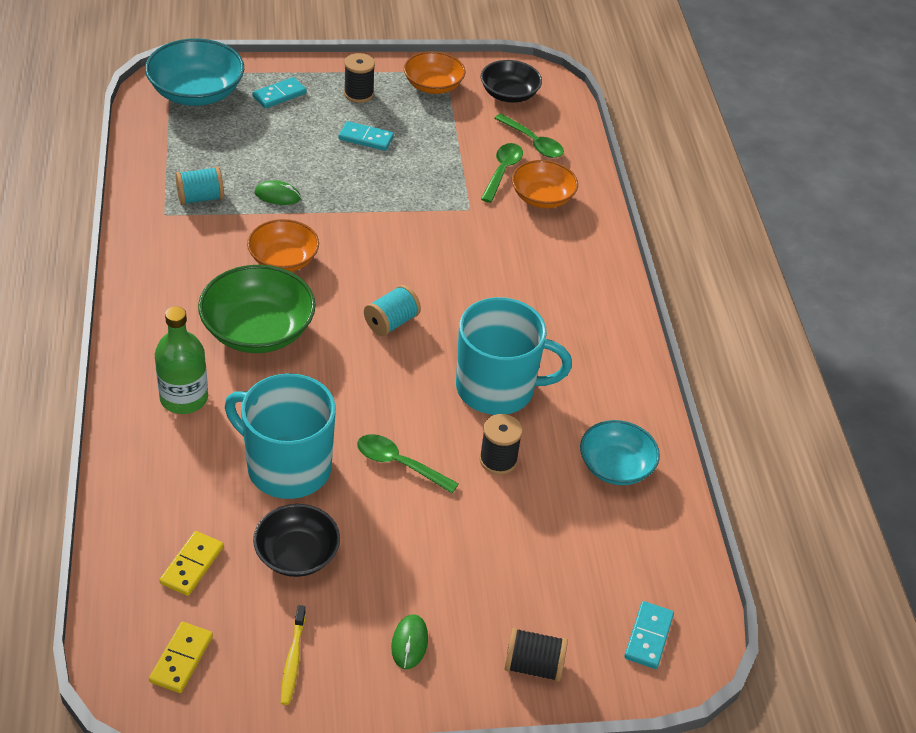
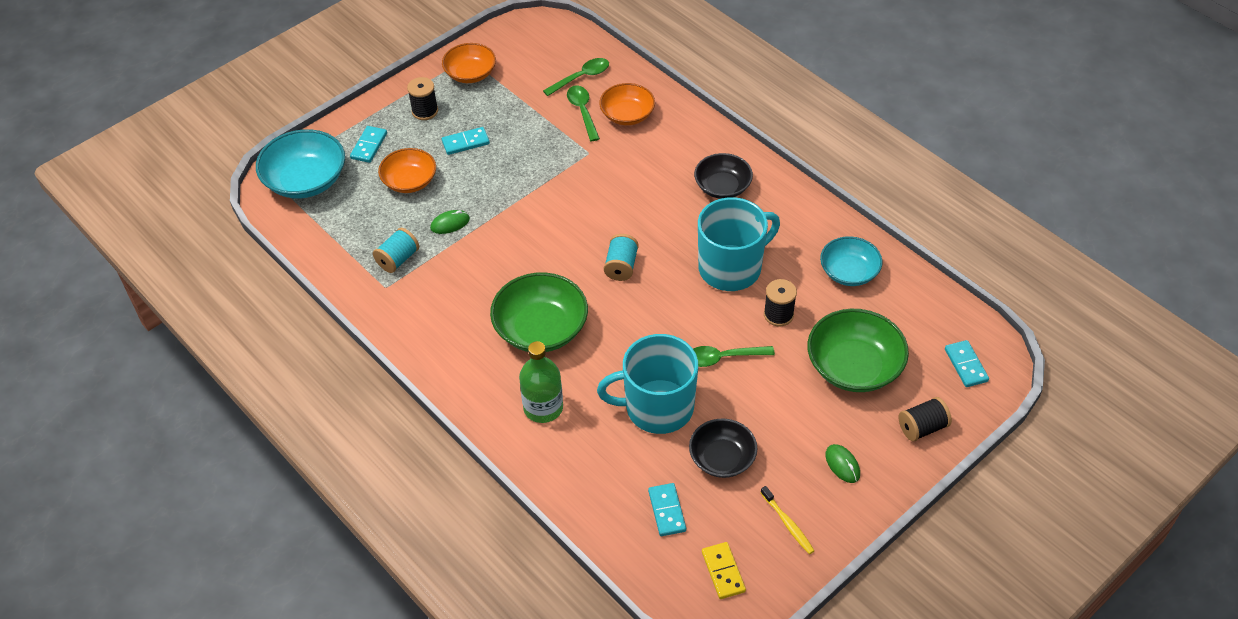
camera: 30 degrees left, 5 degrees up
(192, 565) = (667, 511): yellow domino -> turquoise domino
(283, 259) = (504, 268): orange bowl -> orange bowl (409, 181)
(509, 94) = (529, 49): black bowl -> black bowl (722, 187)
(524, 558) = (854, 366): none -> green bowl
(533, 142) = (581, 77): green spoon -> green spoon turned 45 degrees counterclockwise

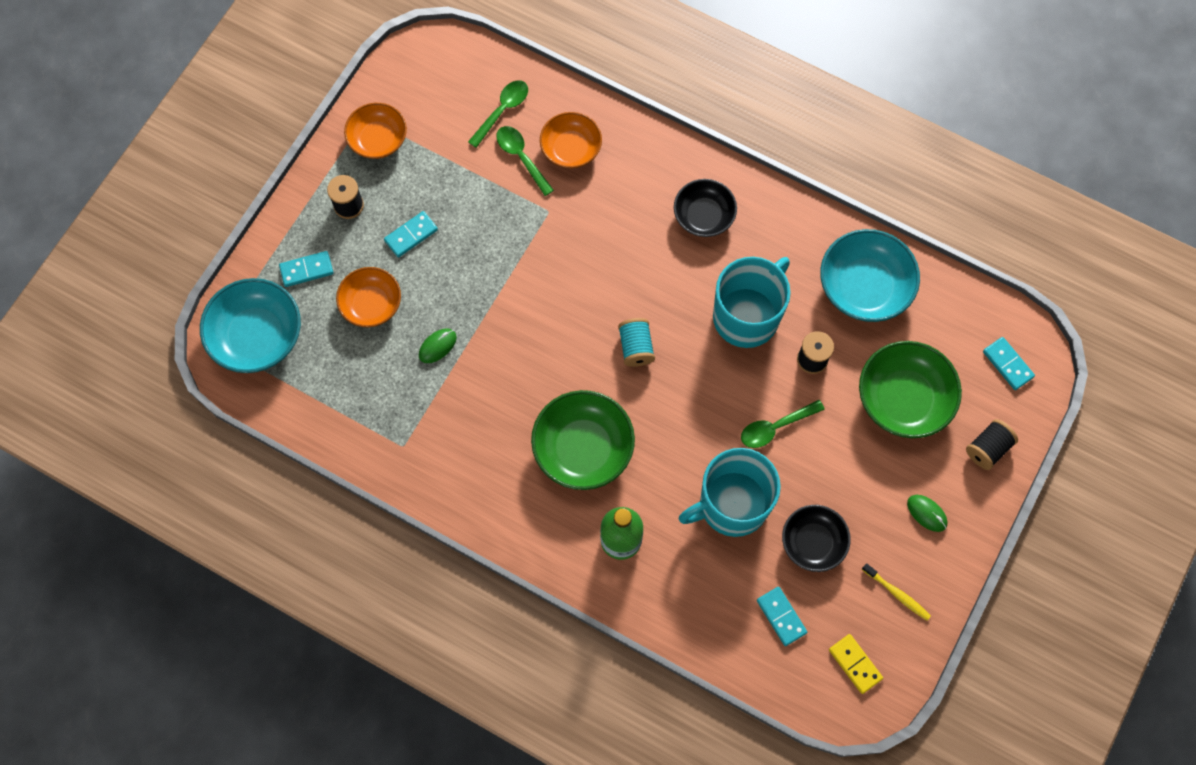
camera: 20 degrees left, 20 degrees up
(369, 146) = (306, 270): turquoise domino -> turquoise domino turned 75 degrees clockwise
(398, 259) = (401, 407): turquoise spool -> none
(849, 272) = (864, 286): turquoise bowl -> turquoise bowl, size x1.53

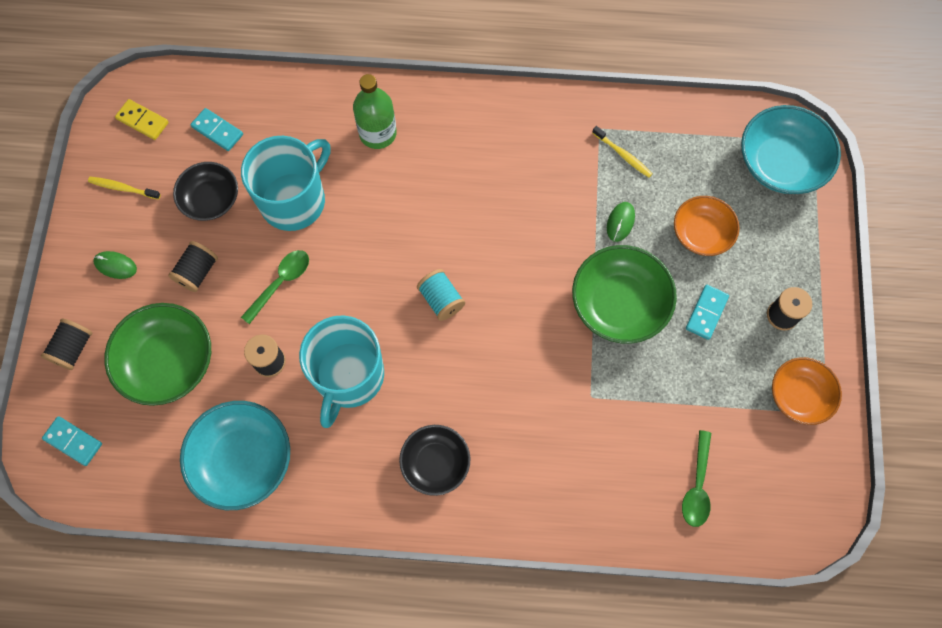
camera: 155 degrees right, 0 degrees up
(306, 270) = (778, 238): turquoise domino -> none
(396, 409) = (623, 155): none -> yellow toothbrush
(521, 157) = (649, 442): green spoon -> none
(571, 149) = (605, 475): orange bowl -> none
(583, 448) = (445, 191): green bowl -> green bowl (619, 304)
(850, 472) = (197, 272): none -> black spool

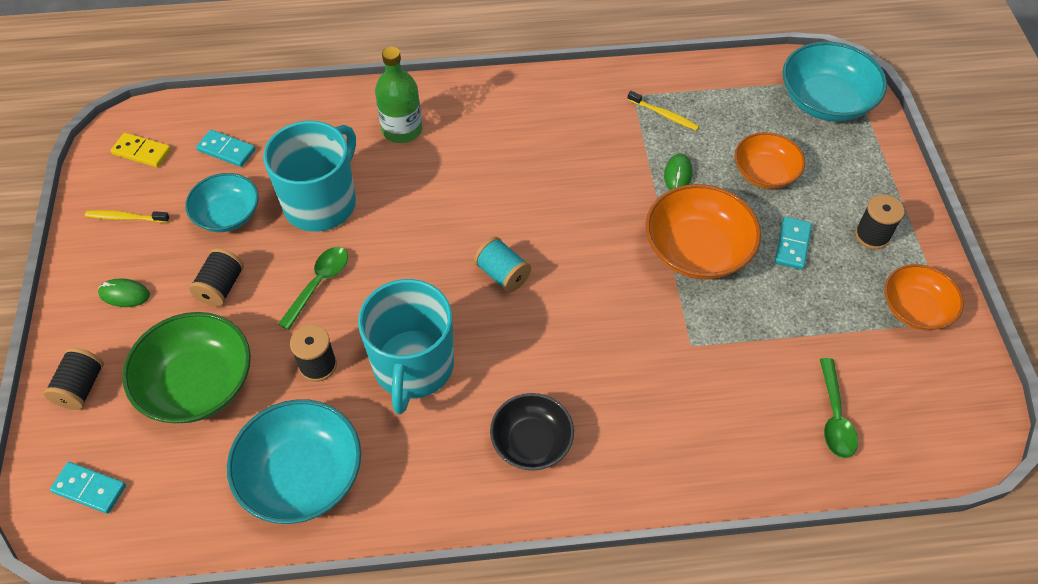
camera: 10 degrees left, 15 degrees down
(211, 199) = (227, 214): black bowl -> turquoise bowl
(619, 304) = (697, 250): green bowl -> orange bowl

